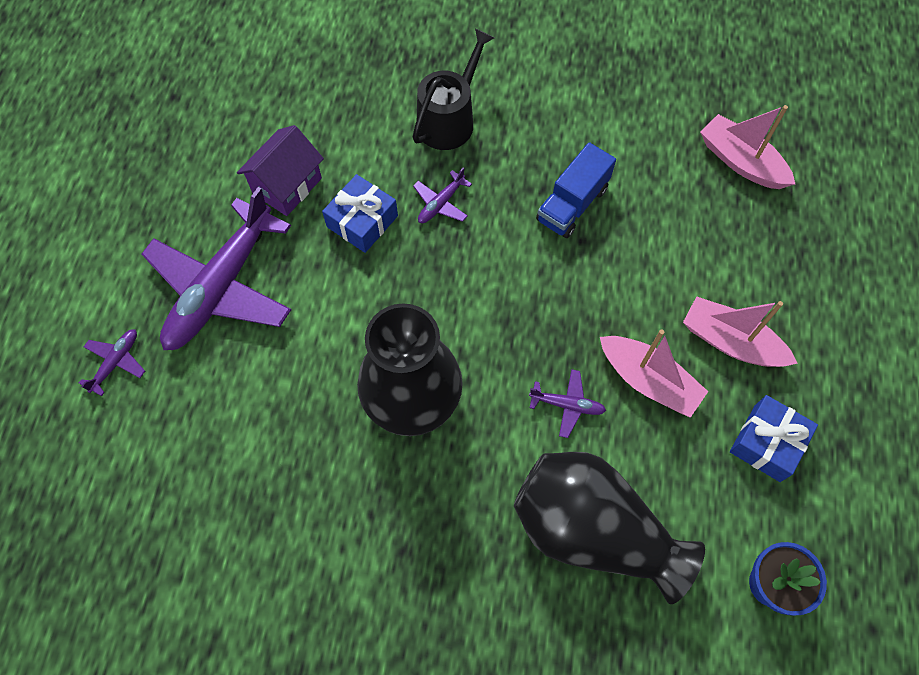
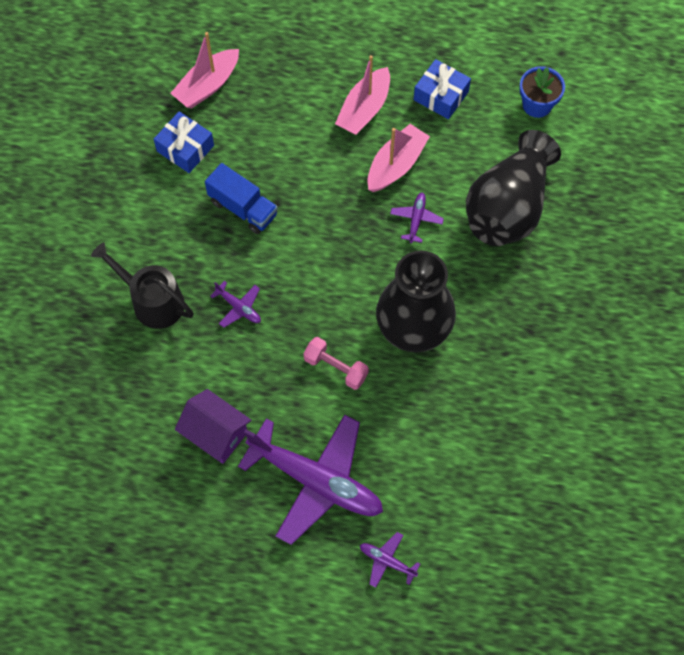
camera: 90 degrees left, 0 degrees up
(360, 307) = (336, 368): none -> pink dumbbell
(362, 221) = (254, 369): blue gift -> blue gift (185, 148)

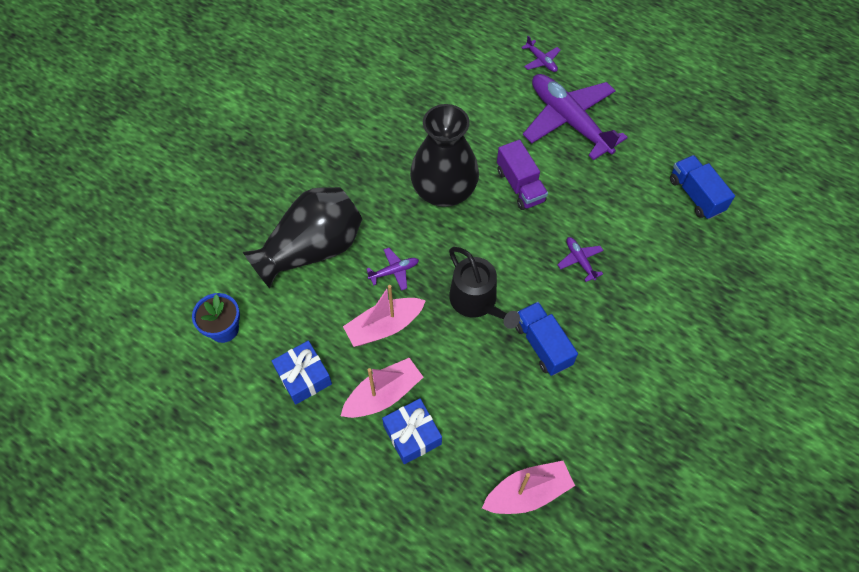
camera: 155 degrees left, 5 degrees down
(138, 440) = (695, 195): none -> blue truck
(153, 301) = (653, 295): black watering can -> black watering can (476, 301)
(185, 148) = (576, 430): blue gift -> blue gift (412, 435)
(216, 434) = (633, 176): purple house -> none
(336, 368) = (520, 186): pink dumbbell -> purple truck
(416, 219) = (394, 271): purple plane -> purple plane turned 150 degrees counterclockwise

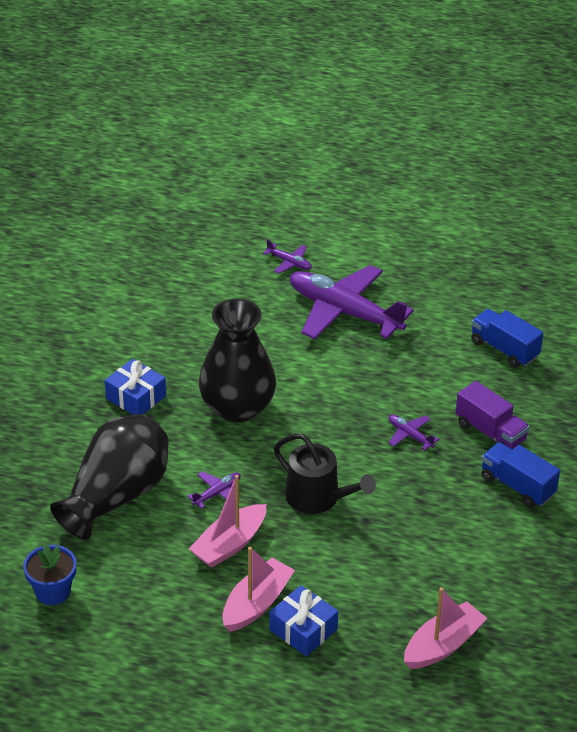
camera: 20 degrees left, 20 degrees down
(303, 377) = (163, 611): blue gift -> blue gift (136, 397)
(520, 186) = (318, 383): purple truck -> purple truck (490, 432)
(542, 345) = (403, 518): blue truck -> blue truck (517, 486)

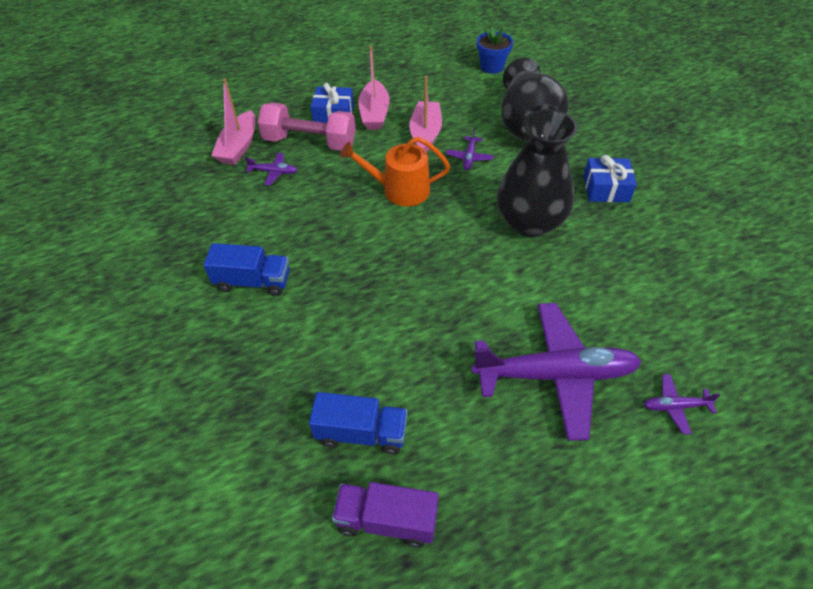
camera: 145 degrees right, 10 degrees up
(318, 497) = (400, 190): black watering can -> orange watering can
(360, 605) = (310, 142): none -> pink dumbbell
(410, 435) = (376, 276): purple plane -> purple plane (274, 172)
(490, 432) = (309, 320): purple truck -> purple truck (387, 520)

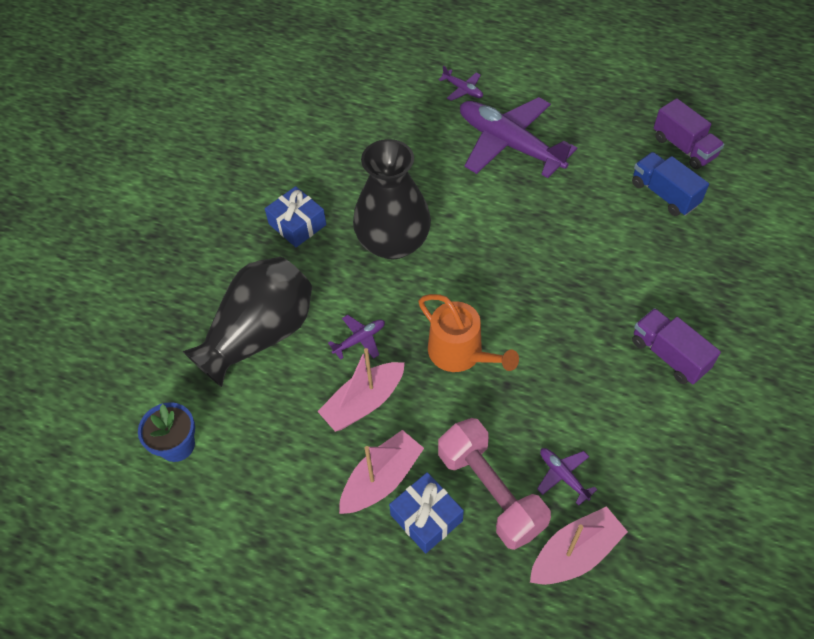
camera: 135 degrees left, 5 degrees up
(253, 281) = (669, 355): blue truck -> purple truck

